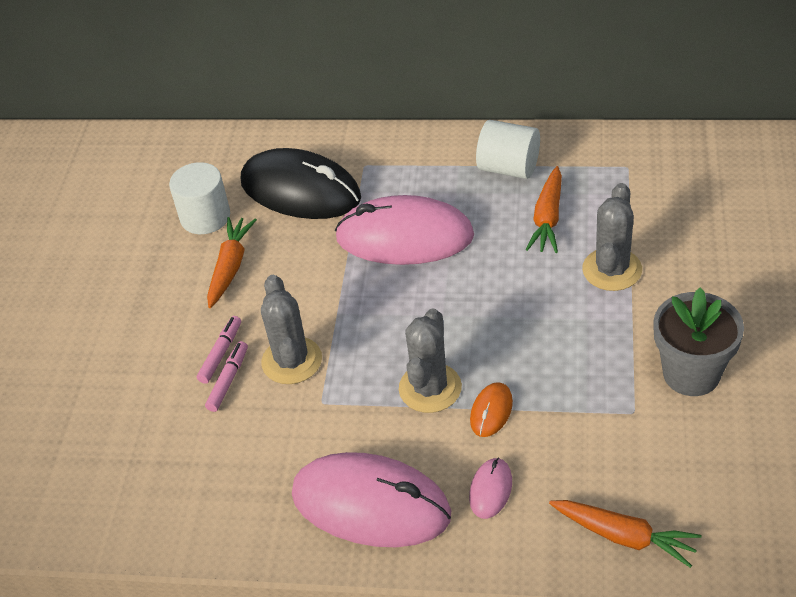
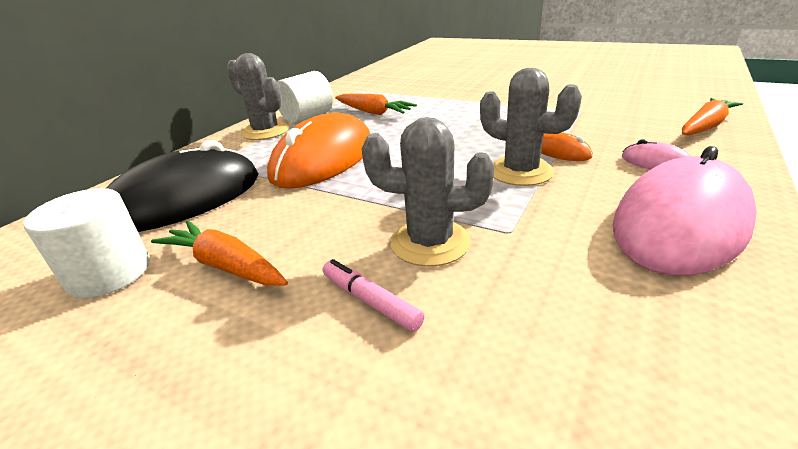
camera: 70 degrees left, 15 degrees down
(228, 380) = (427, 302): pink marker -> none
(404, 237) = (324, 159): pink mouse -> orange mouse
(612, 270) = (442, 102): grey cactus -> grey cactus (265, 131)
(691, 374) = (551, 95): grey flower pot -> none

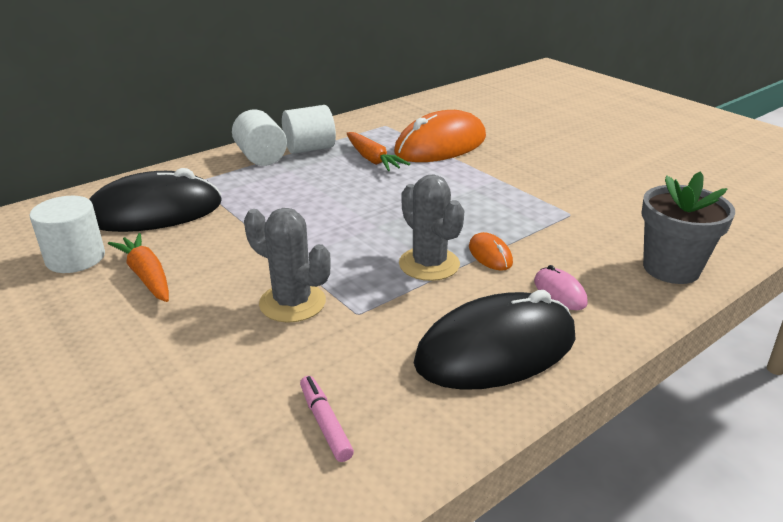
camera: 20 degrees right, 0 degrees up
(265, 131) = (261, 157): grey cactus -> white cylinder
(324, 159) = (284, 202): orange mouse -> orange mouse (440, 145)
(370, 301) = (215, 330): pink marker -> pink marker (325, 423)
(680, 223) = (496, 349): pink mouse -> black mouse
(705, 126) = (671, 268): orange carrot -> grey flower pot

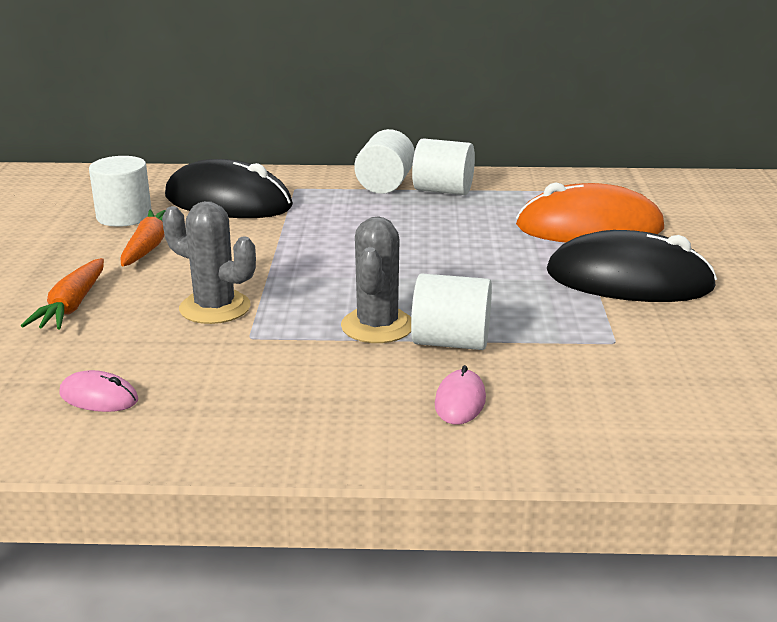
camera: 40 degrees right, 5 degrees down
(292, 303) = (215, 308): grey cactus -> grey cactus turned 45 degrees counterclockwise
(325, 423) = (99, 397): pink marker -> pink mouse
(372, 159) = (488, 219): orange carrot -> orange carrot (72, 306)
(490, 255) = (451, 342): orange mouse -> white cylinder
(496, 349) = (312, 415): black mouse -> black mouse (629, 280)
(671, 268) = (633, 437): grey flower pot -> none

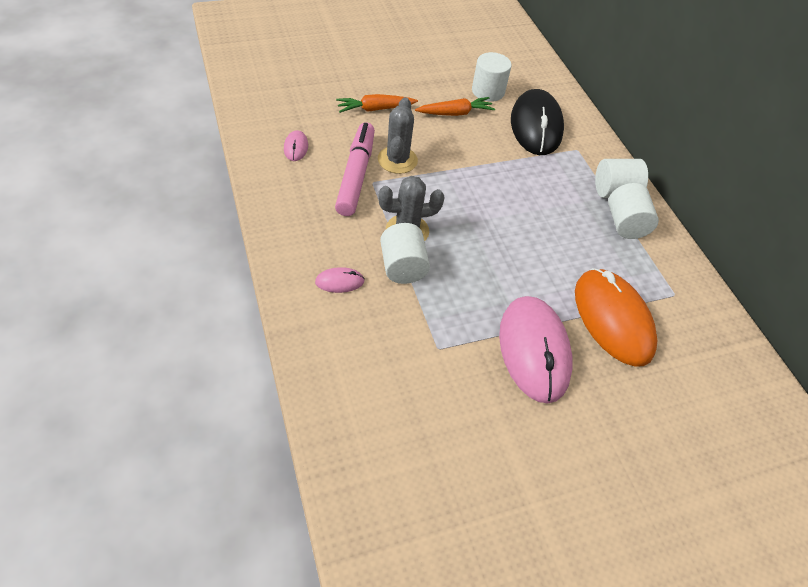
camera: 65 degrees right, 25 degrees up
(221, 349) = (356, 175): none -> pink marker
(629, 280) = (534, 350): black mouse -> pink mouse

